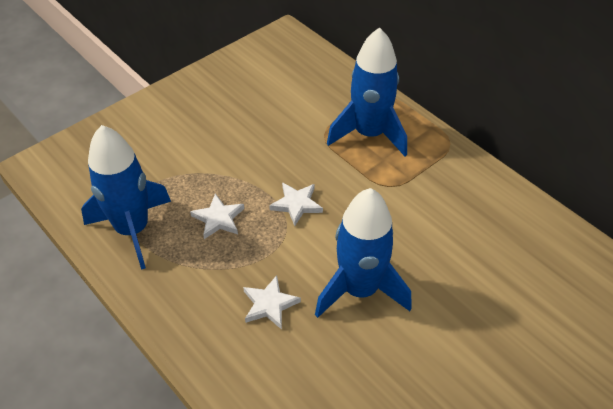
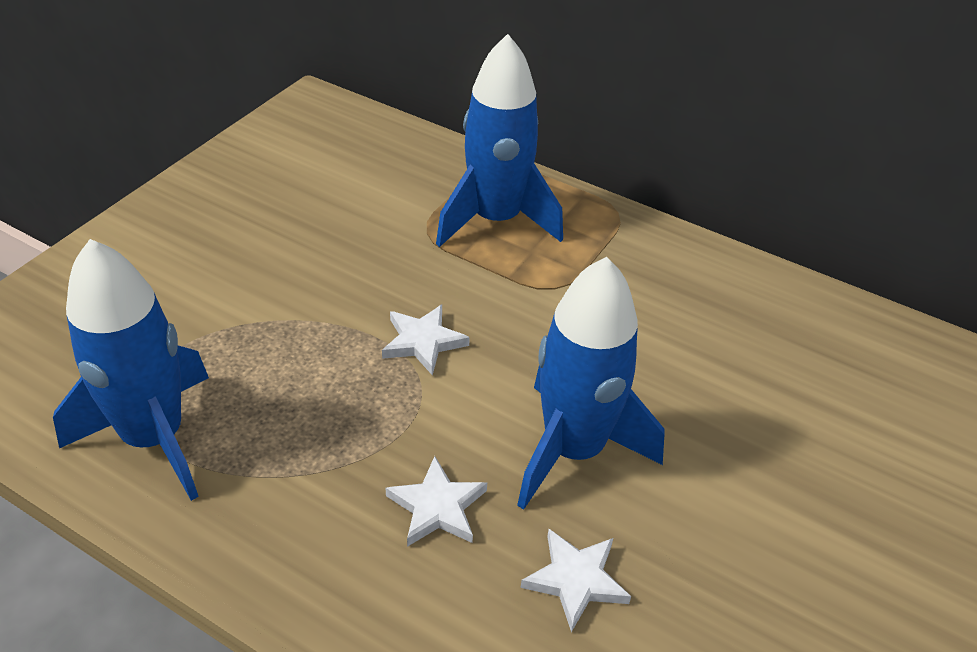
camera: 20 degrees left, 5 degrees down
(218, 219) = (301, 389): white star -> white star (575, 580)

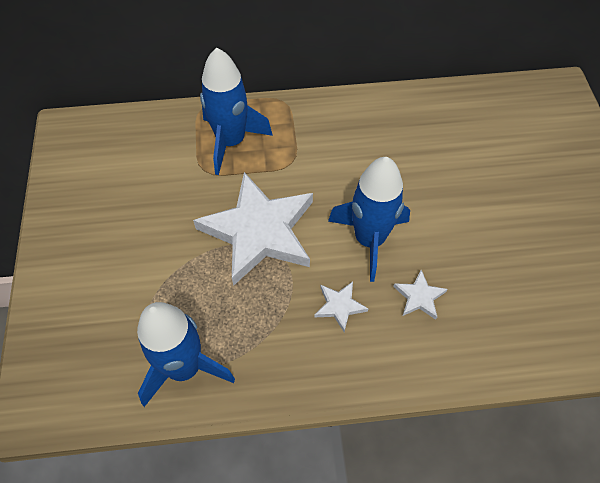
camera: 35 degrees left, 15 degrees up
(423, 342) = (259, 231): white star -> white star, size x2.44

